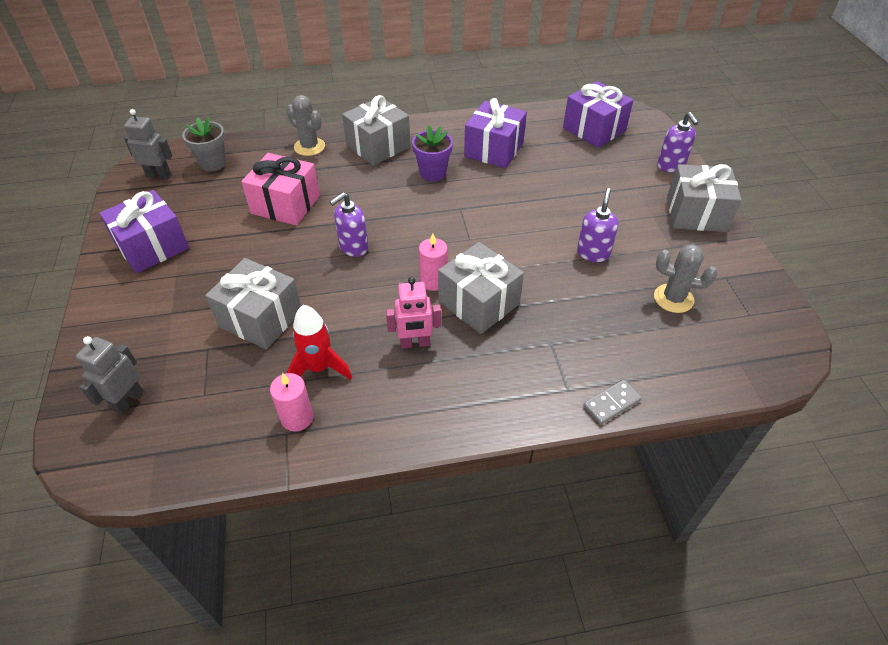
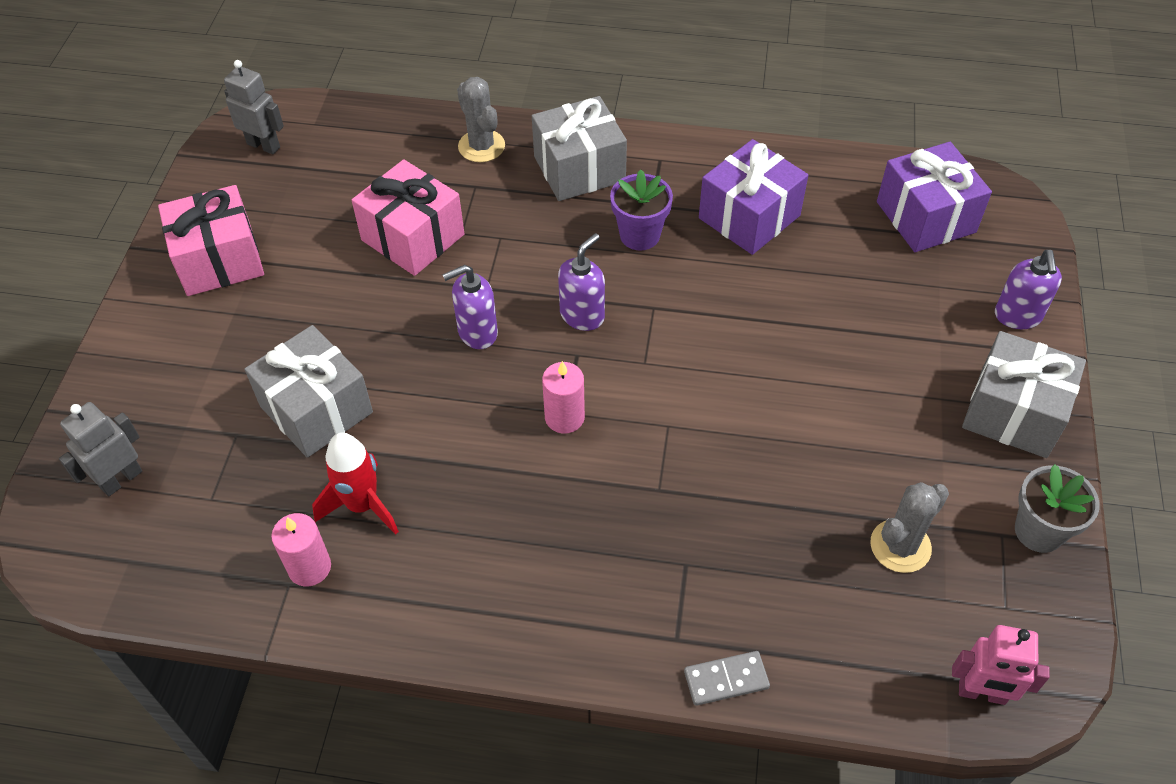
camera: 20 degrees right, 5 degrees up
(152, 247) = (219, 260): purple gift -> pink gift
(213, 163) = (340, 143): grey flower pot -> grey flower pot (1039, 531)
(415, 343) = (499, 506): pink robot -> pink robot (982, 693)
(479, 303) = (613, 469): grey gift -> none
(593, 253) = (816, 436): purple soap dispenser -> purple soap dispenser (582, 315)
(673, 298) = (900, 546): grey cactus -> grey cactus turned 75 degrees counterclockwise

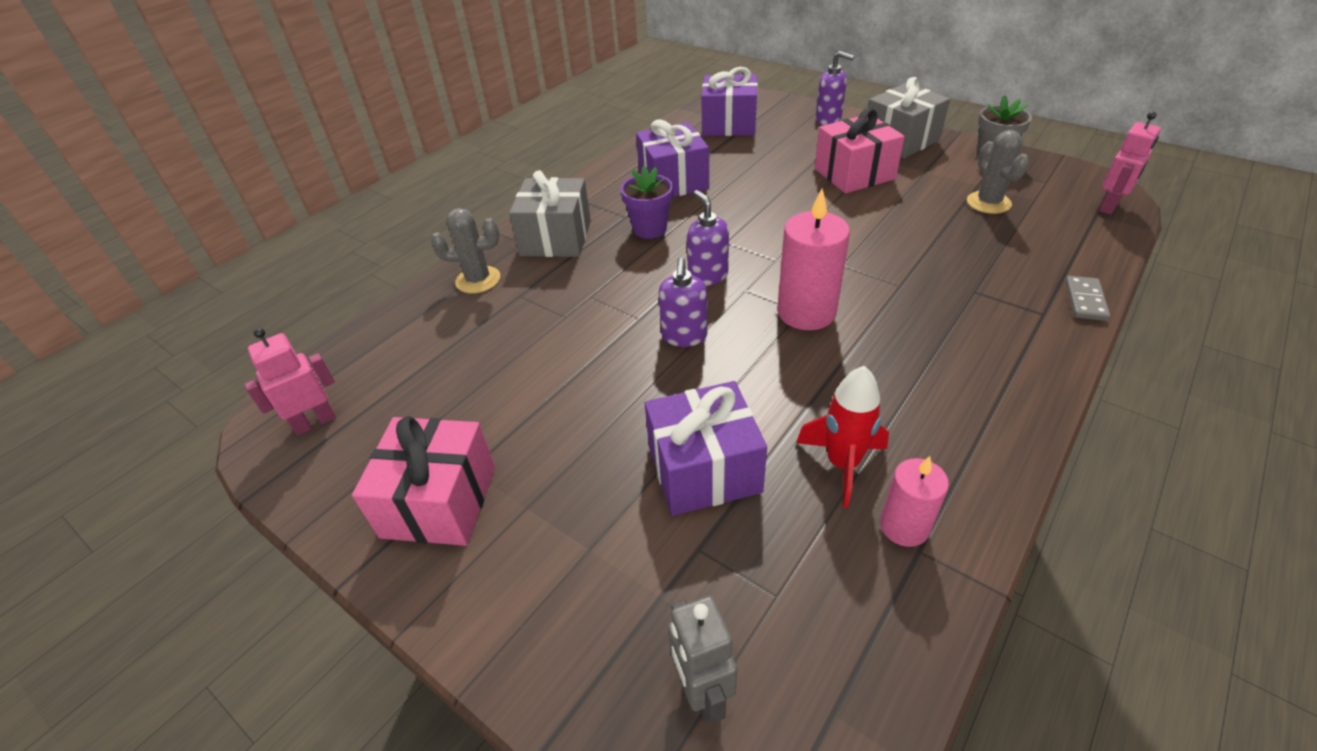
camera: 60 degrees left, 10 degrees down
(264, 145) = (315, 422): grey robot -> pink robot
(316, 409) = (704, 469): grey gift -> purple gift
(412, 237) = (542, 347): pink gift -> pink gift (854, 174)
(564, 417) = (806, 312): pink candle -> pink candle, size x1.65

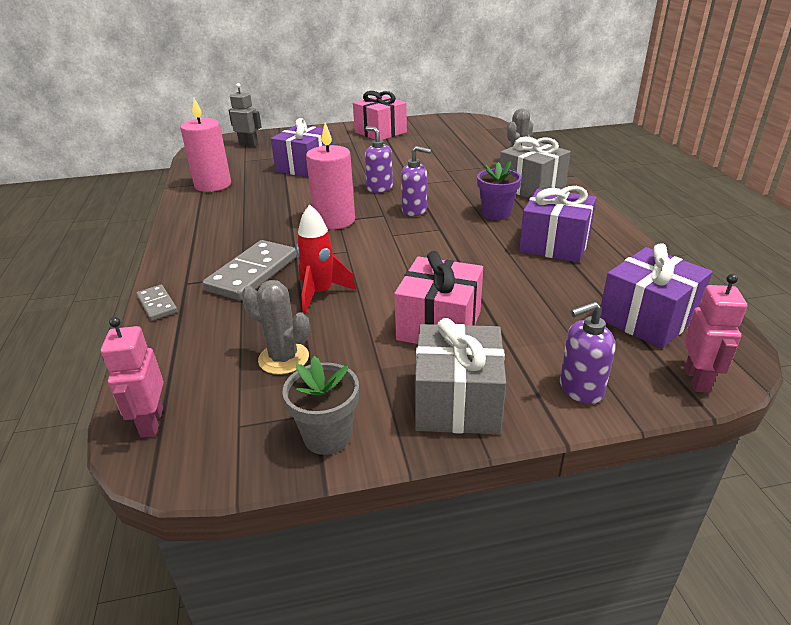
camera: 130 degrees right, 10 degrees down
(315, 422) = (459, 123): pink robot -> pink robot (697, 379)
(842, 464) = (252, 187): red rocket -> red rocket (320, 293)
(904, 526) = (213, 185): pink candle -> pink candle, size x1.65
(962, 288) = (252, 273): none -> grey domino

